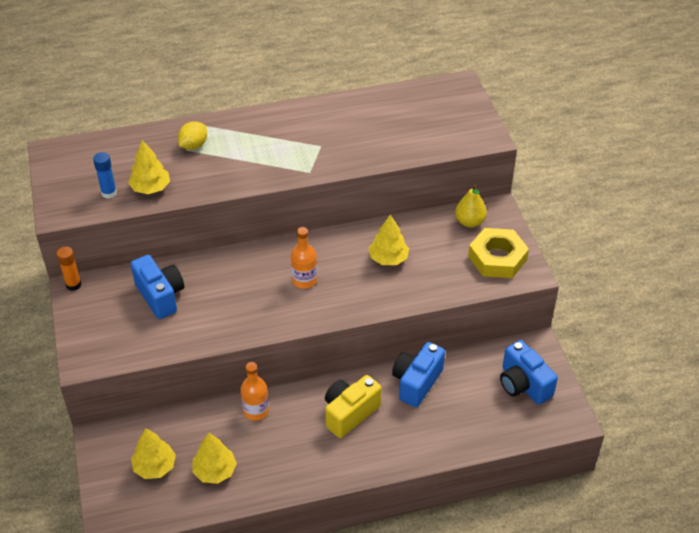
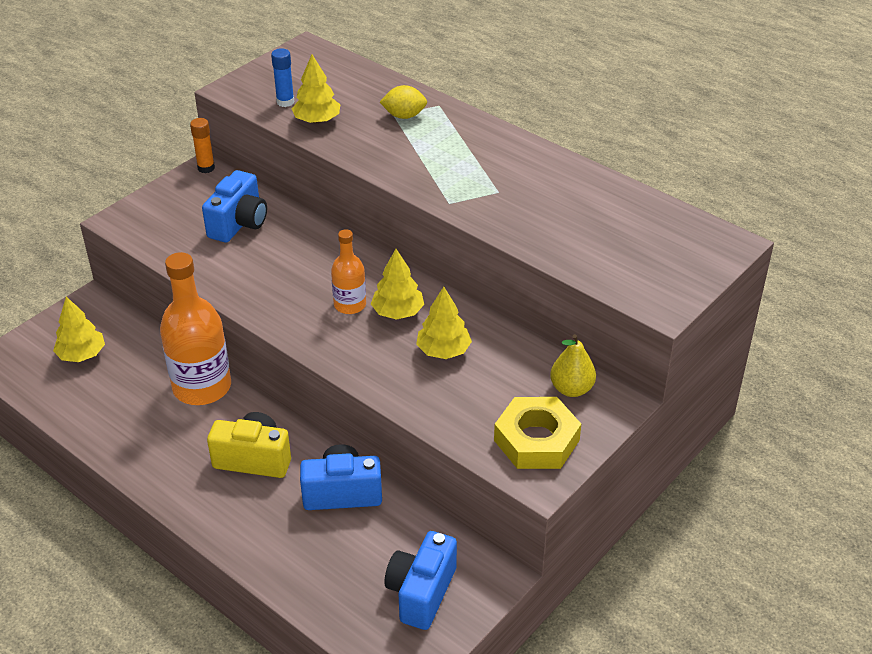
camera: 55 degrees right, 5 degrees down
(215, 471) = (105, 397): yellow tree -> yellow tree (398, 312)
(256, 410) = (202, 387): orange bottle -> orange bottle, size x1.85

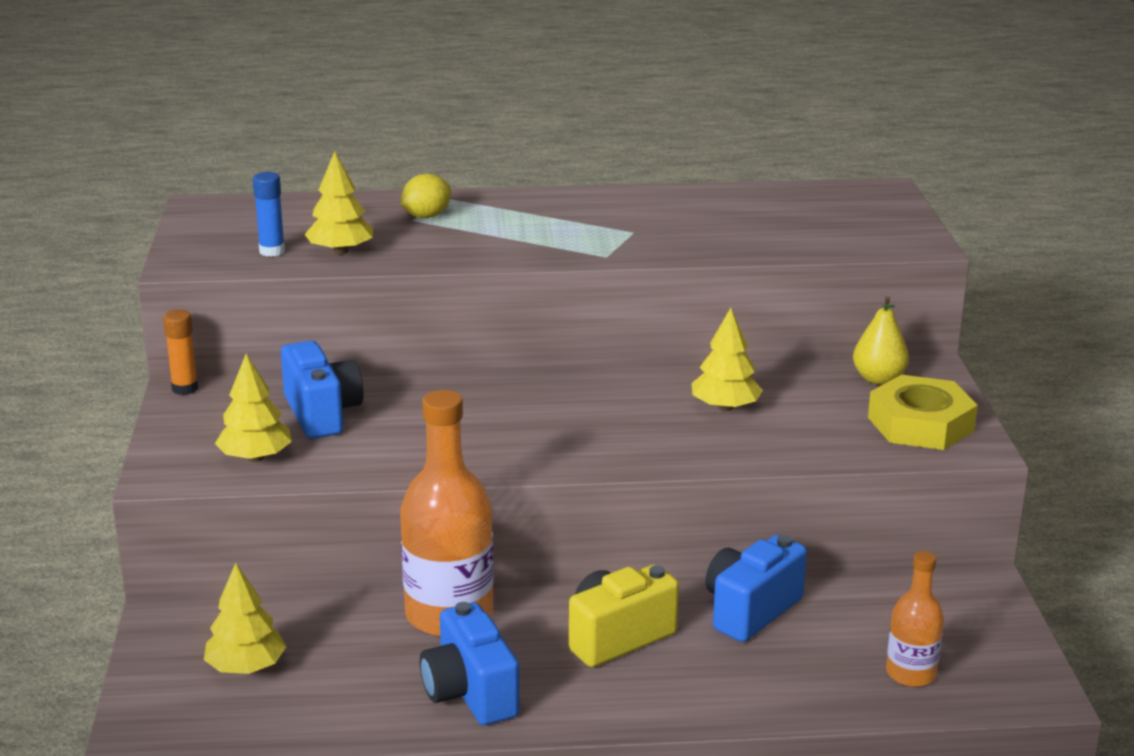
camera: 45 degrees left, 15 degrees down
(350, 305) = (572, 418): orange bottle -> orange bottle (910, 673)
(398, 312) = (628, 402): yellow tree -> yellow tree (255, 458)
(421, 592) = (951, 635): blue camera -> blue camera (470, 693)

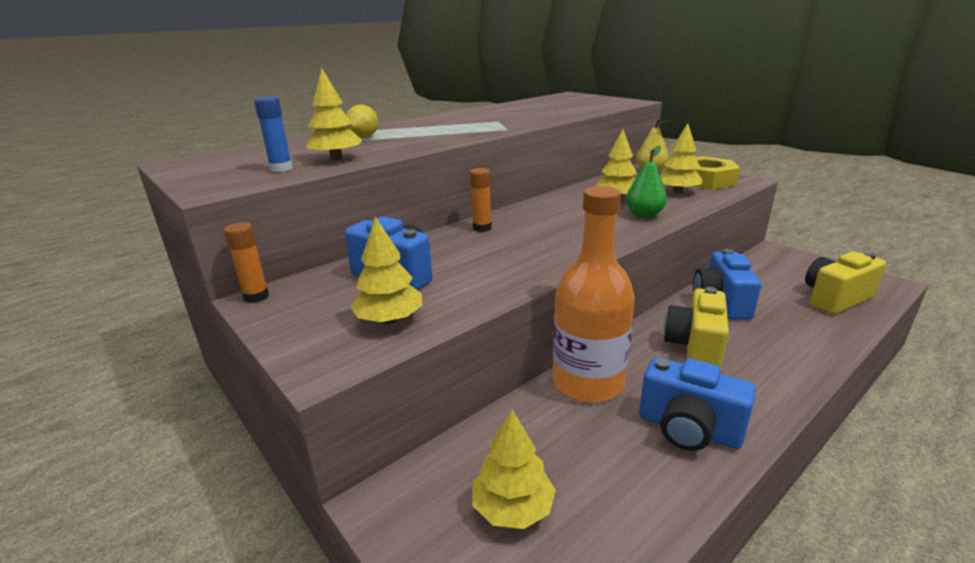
camera: 35 degrees left, 0 degrees up
(489, 388) = (482, 228): none -> orange glue stick
(705, 445) = (644, 215): none -> green pear
(831, 428) = (677, 192): none -> yellow tree
(910, 673) = (835, 299): orange bottle -> yellow camera

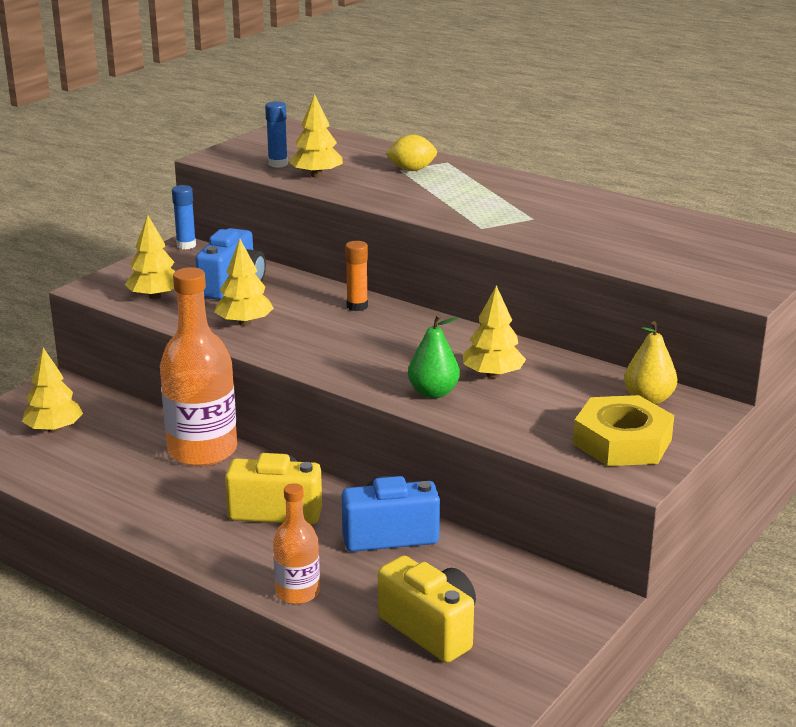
camera: 75 degrees right, 0 degrees up
(256, 297) = (186, 245): orange glue stick -> blue glue stick
(677, 192) = (546, 417): yellow tree -> yellow tree (244, 323)
(688, 429) = (141, 500): blue camera -> none
(818, 346) = (297, 592): none -> orange bottle

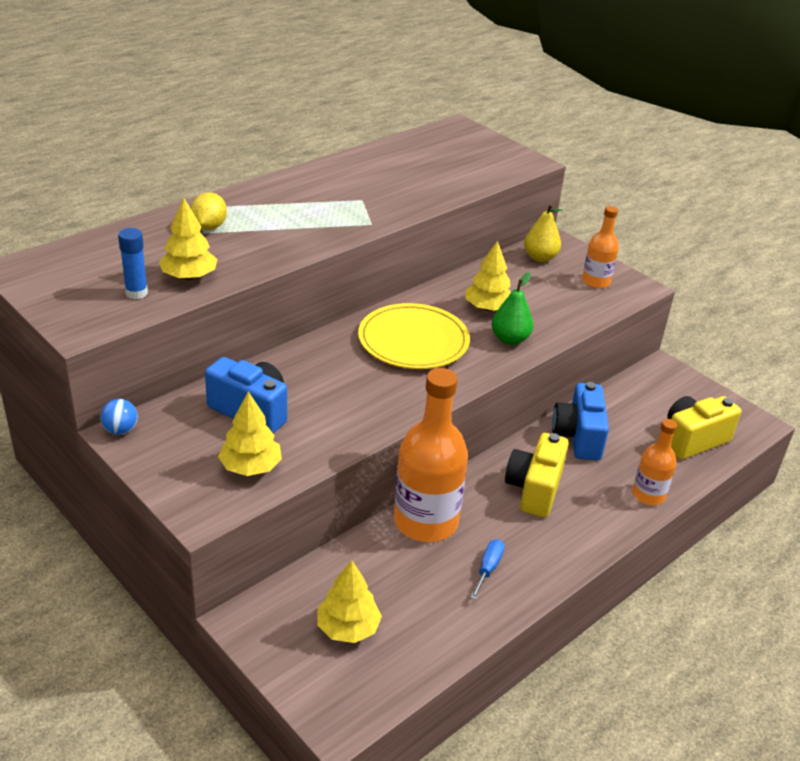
camera: 80 degrees left, 10 degrees up
(143, 491) = (488, 568): none -> blue screwdriver
(186, 245) = (120, 430): blue glue stick -> blue ball
(244, 323) = (343, 415): yellow tree -> none
(357, 306) = (336, 346): orange glue stick -> none
(393, 341) = (413, 341): none -> yellow plate
(622, 442) = (596, 281): yellow nut -> orange bottle

